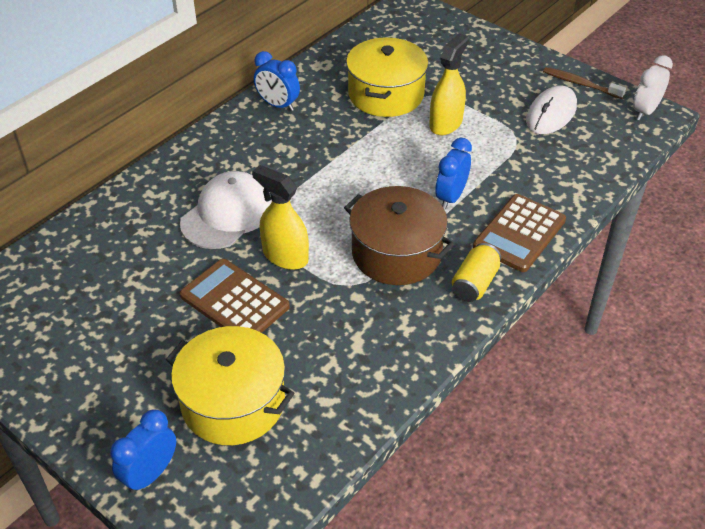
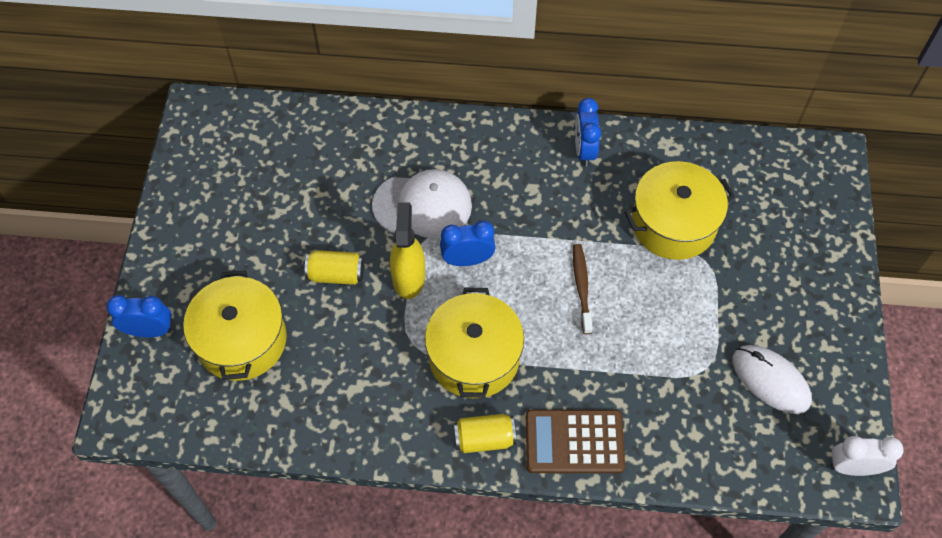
camera: 55 degrees right, 15 degrees up
(234, 301) = (336, 274): brown calculator -> yellow can
(396, 253) = (474, 357): brown pot -> yellow pot
(446, 123) = (675, 297): yellow spray bottle -> none
(451, 197) = (576, 359): blue clock -> blue clock (467, 260)
(551, 113) = (770, 380): white mouse -> white mouse turned 45 degrees clockwise
(580, 84) = (844, 383): brown toothbrush -> brown toothbrush (581, 287)

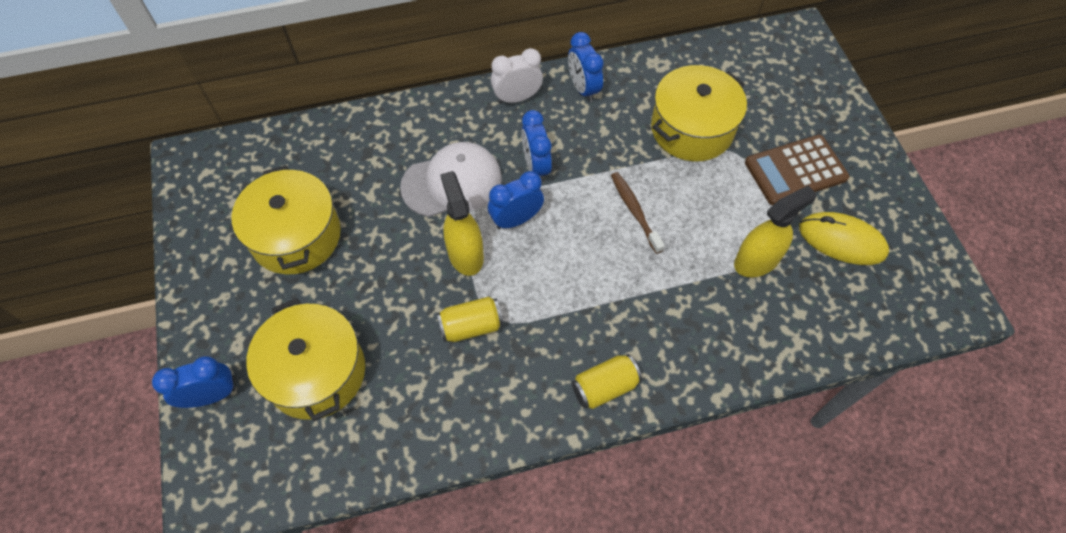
camera: 20 degrees left, 0 degrees up
(336, 274) = (391, 274): yellow can -> yellow can (471, 326)
(474, 357) = (561, 310): yellow pot -> yellow pot (296, 236)
(506, 214) = (536, 166): none -> blue clock
(574, 442) = (692, 359): brown calculator -> brown calculator (795, 170)
(677, 372) = (756, 260): none -> yellow spray bottle
(770, 380) = (842, 240): white mouse -> yellow mouse
(853, 467) = (950, 294): white clock -> white clock (517, 98)

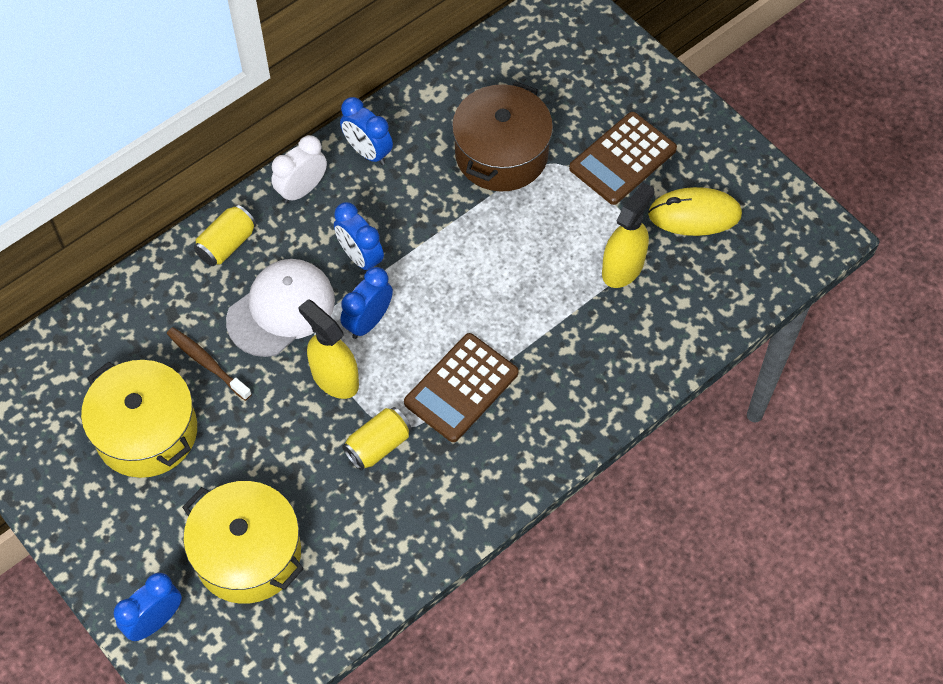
camera: 25 degrees left, 0 degrees up
(566, 307) = (461, 388): none -> brown calculator
(604, 387) = (534, 448): yellow can -> yellow can (227, 244)
(635, 211) = (483, 265): brown toothbrush -> brown toothbrush (207, 363)
(692, 129) = (501, 154): yellow pot -> brown pot

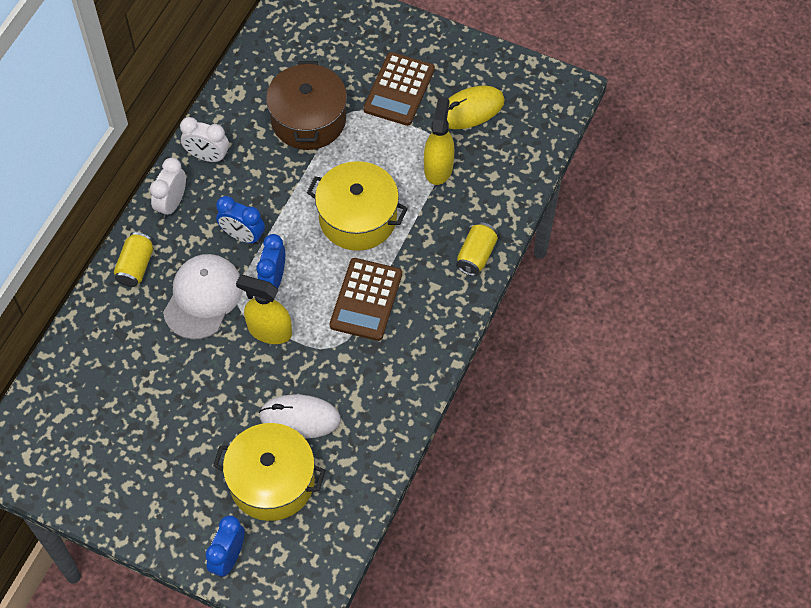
camera: 25 degrees left, 0 degrees up
(146, 432) = (148, 427): yellow pot -> yellow pot (358, 218)
(207, 363) = (168, 359): brown toothbrush -> none
(317, 494) = (300, 418): none -> white mouse
(368, 152) = (207, 156): blue clock -> white clock
(378, 445) = (327, 365): yellow can -> yellow can (476, 255)

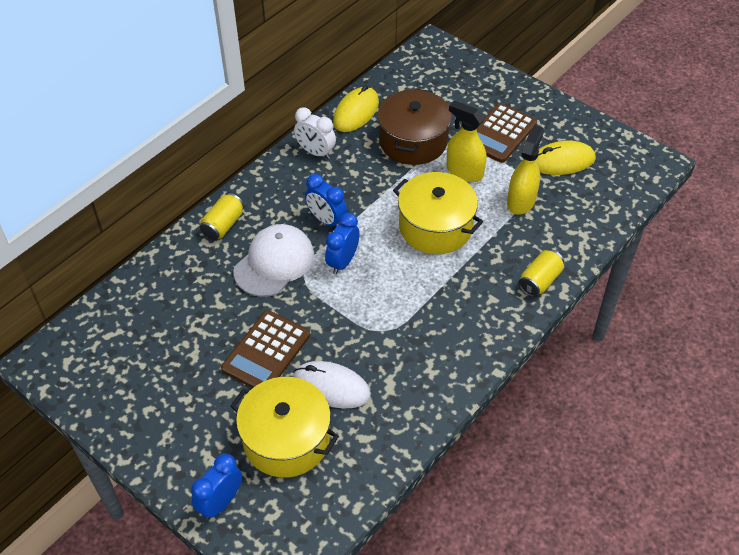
camera: 15 degrees right, 10 degrees down
(172, 204) = (272, 182): white clock -> none
(237, 96) = (356, 112): none -> yellow mouse
(269, 330) = (326, 303): yellow spray bottle -> yellow spray bottle (464, 172)
(366, 300) = (424, 296): brown calculator -> brown calculator (266, 352)

